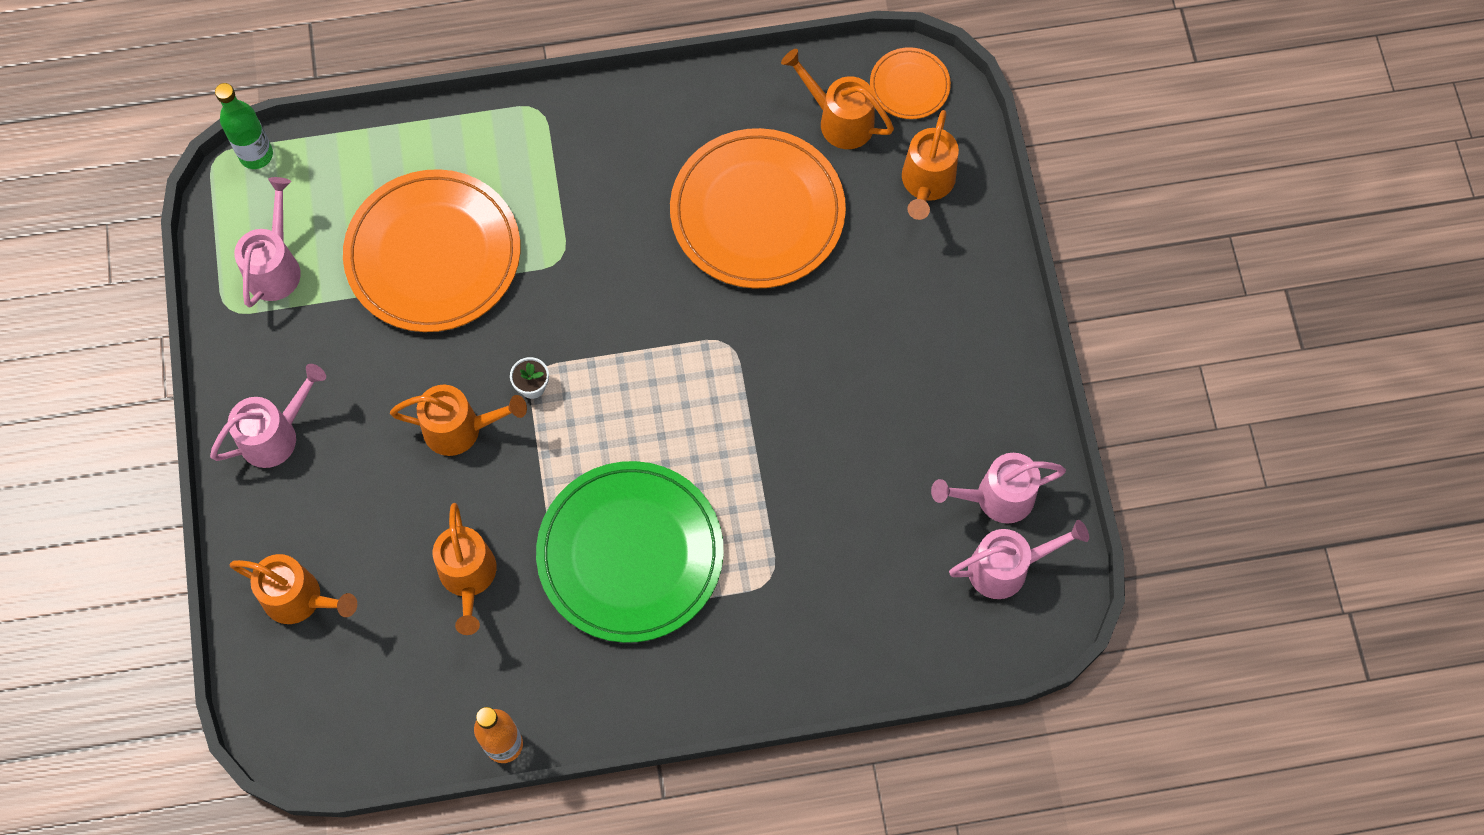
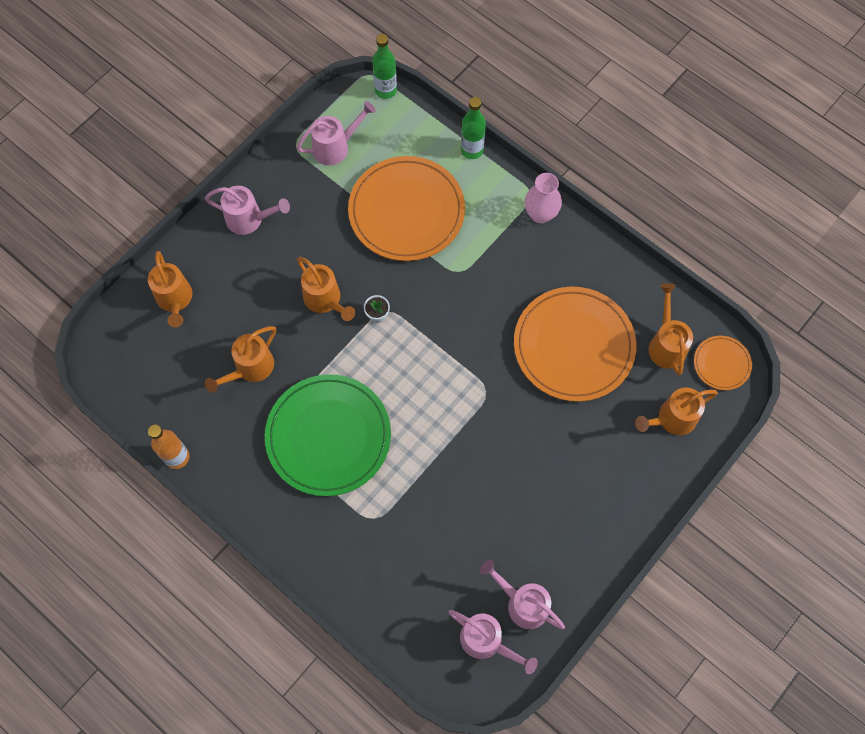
camera: 50 degrees right, 0 degrees up
(425, 125) = (472, 150): none -> green bottle
(572, 119) = (540, 214): none -> pink vase

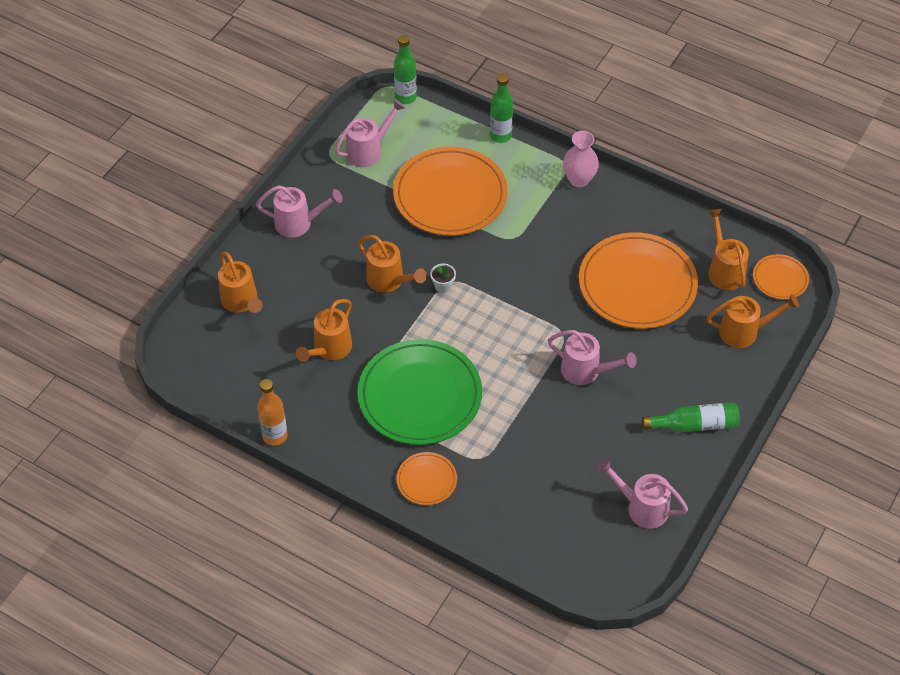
camera: 10 degrees left, 15 degrees down
(315, 534) = (426, 480): none -> orange plate
(487, 642) = (616, 545): pink watering can -> pink watering can (586, 371)
(596, 518) = (694, 424): none -> green bottle
(671, 419) = (745, 331): orange watering can -> orange watering can turned 150 degrees counterclockwise

